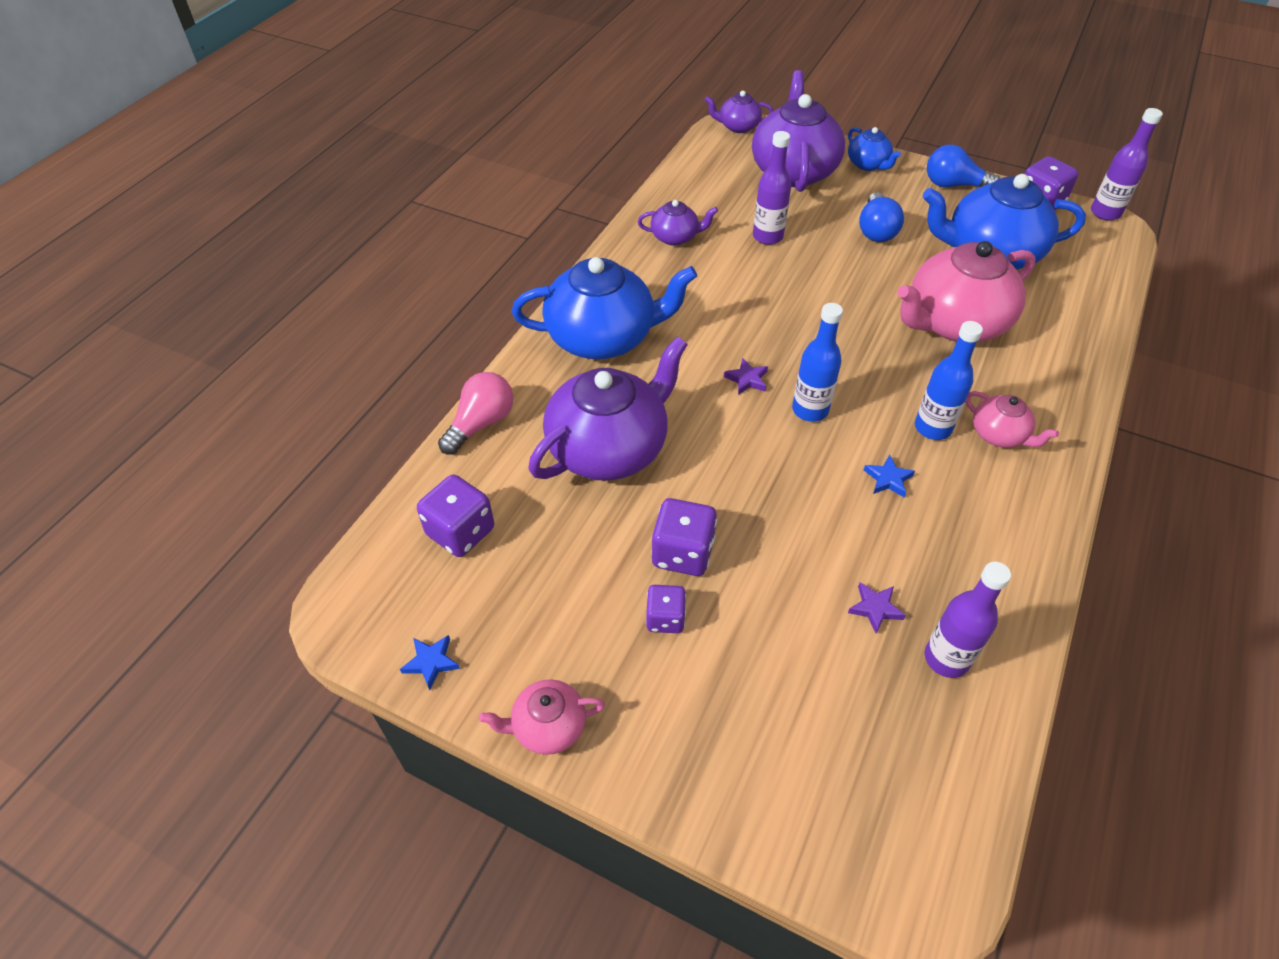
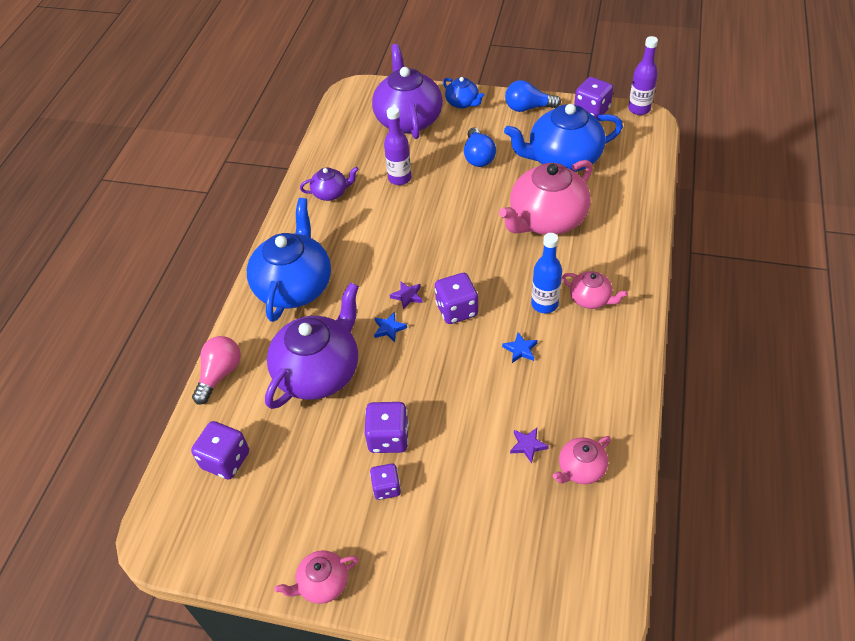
camera: 10 degrees left, 0 degrees up
(431, 662) = (229, 560): blue star -> blue star (389, 328)
(603, 337) = (294, 286): blue teapot -> blue teapot turned 60 degrees counterclockwise
(738, 127) = (359, 90): purple teapot -> none
(810, 410) = (456, 310): blue bottle -> purple dice
(946, 658) = (581, 469): purple bottle -> pink teapot

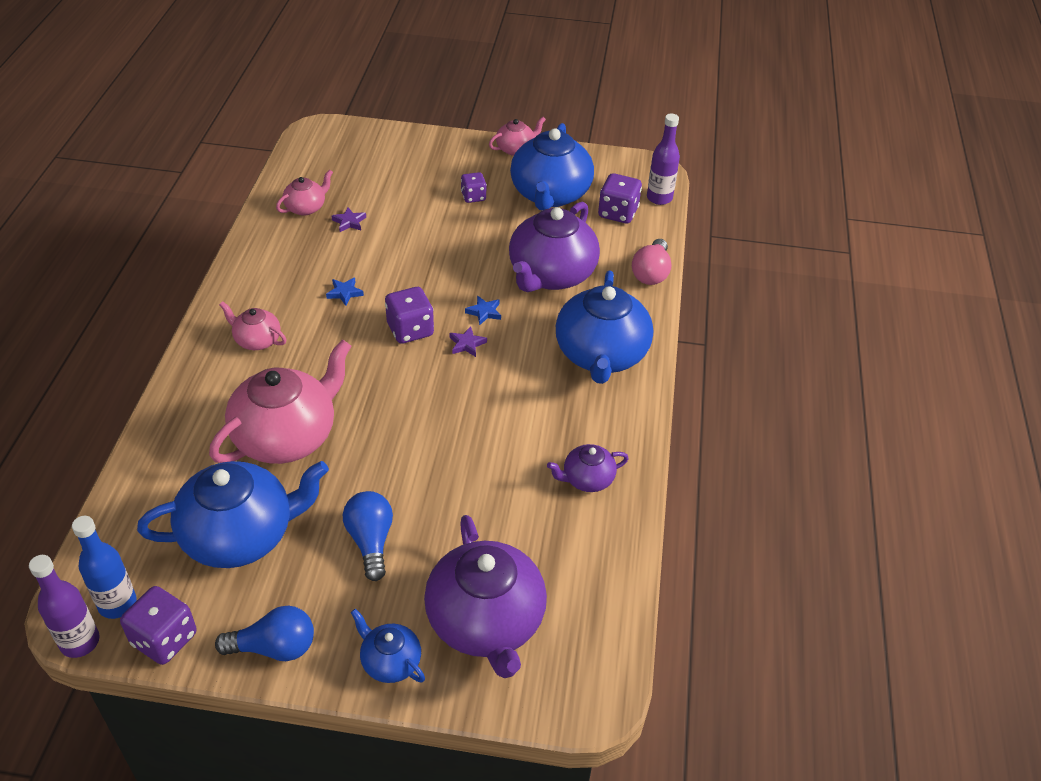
camera: 170 degrees right, 5 degrees down
(295, 491) = (550, 194): none -> blue teapot
(388, 438) = (475, 227): purple dice -> none
(399, 178) = (490, 503): purple bottle -> purple bottle (659, 198)
(544, 304) = (310, 335): blue bottle -> blue bottle (117, 604)

